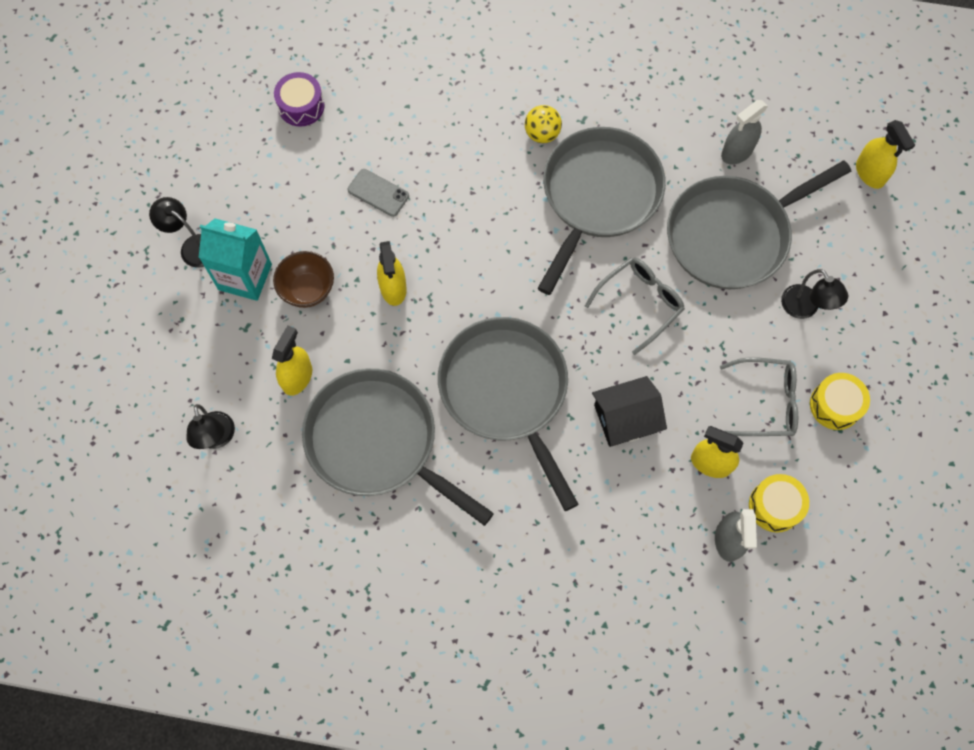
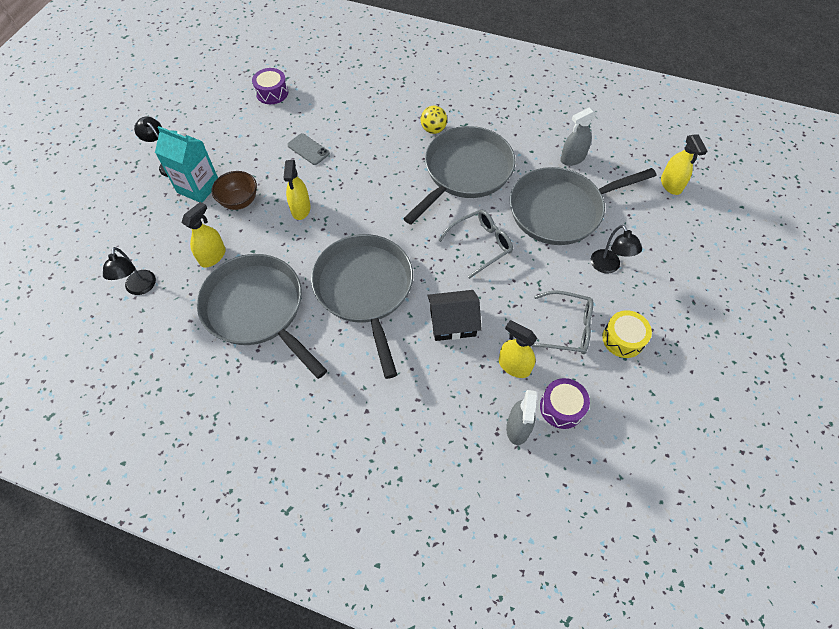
camera: 10 degrees right, 10 degrees down
(775, 506) = (561, 407): yellow drum -> purple drum

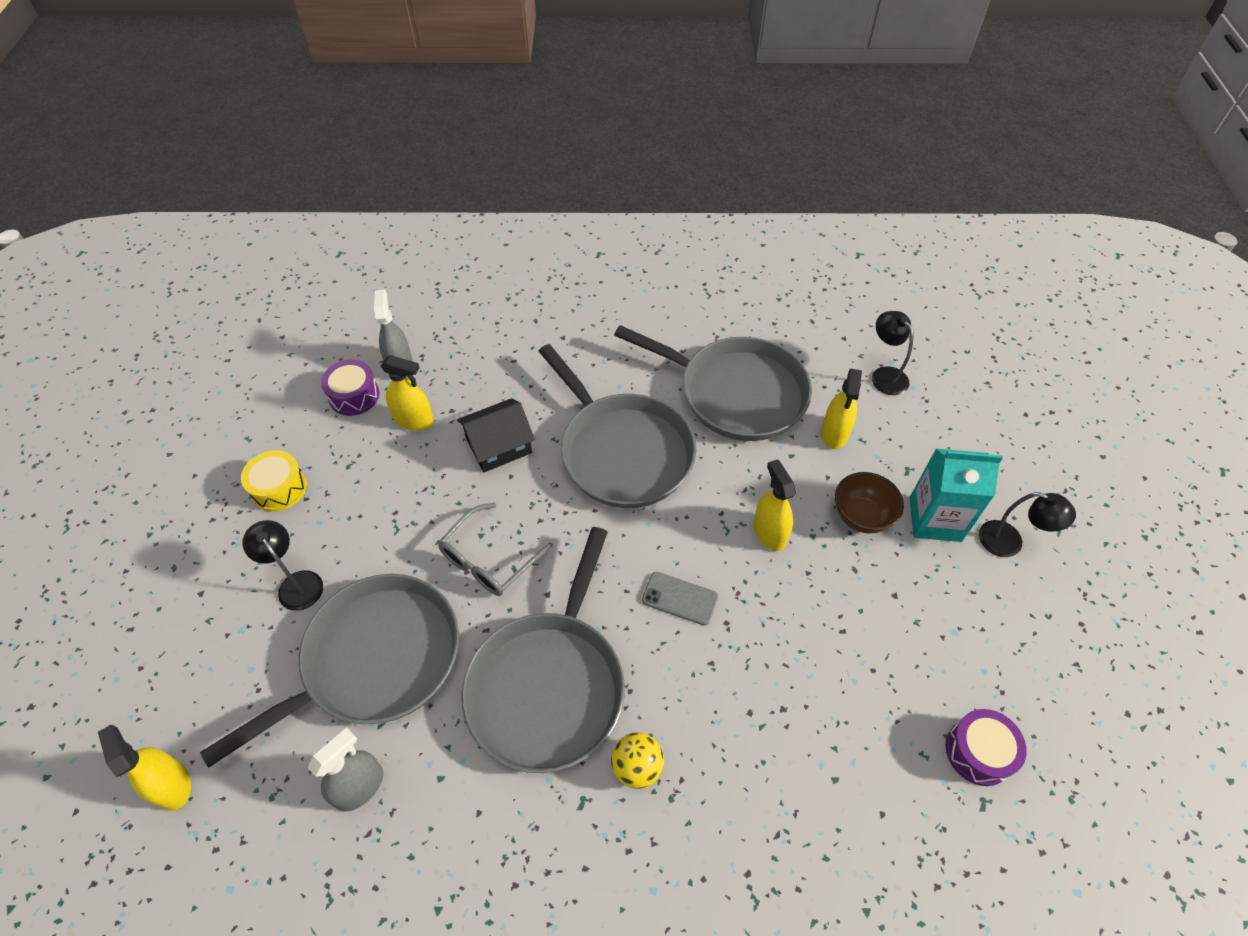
camera: 160 degrees right, 5 degrees down
(308, 149) = (827, 642): grey phone -> grey phone (680, 598)
(567, 328) = (353, 480): grey glasses -> none

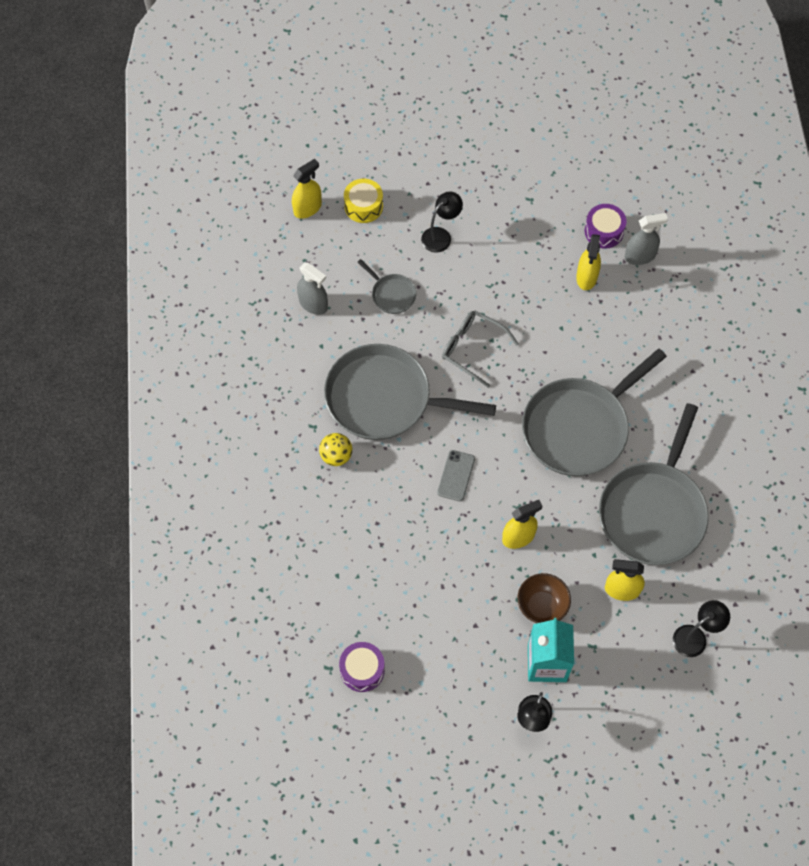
camera: 85 degrees right, 10 degrees up
(279, 488) = (513, 205): yellow drum -> yellow drum (363, 206)
(375, 660) = (392, 294): grey pan -> grey pan, size x0.44
(499, 445) = (571, 339): black house -> none

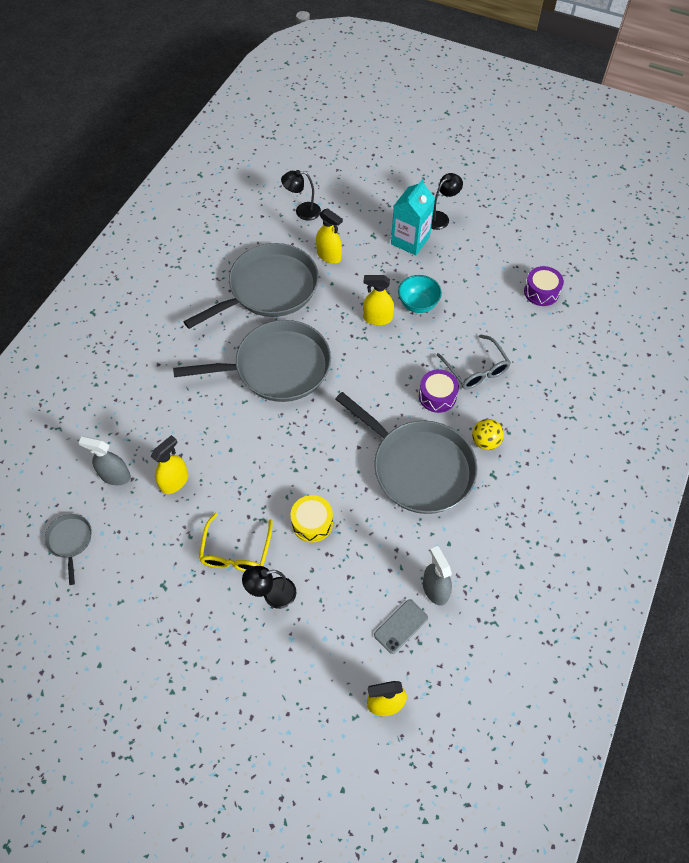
camera: 150 degrees left, 5 degrees down
(363, 206) = (326, 672): yellow drum -> yellow drum (312, 523)
(392, 294) = (356, 559): grey pan -> grey pan (70, 541)
(456, 475) = (396, 380): grey phone -> grey phone (401, 626)
(472, 348) = (317, 471): grey glasses -> grey glasses (476, 370)
(487, 578) = (418, 304): none -> turquoise bowl
(492, 250) = (236, 552): none -> yellow glasses
(542, 606) = (390, 271): brown bowl -> none
(604, 231) = (125, 515): purple drum -> purple drum (437, 396)

